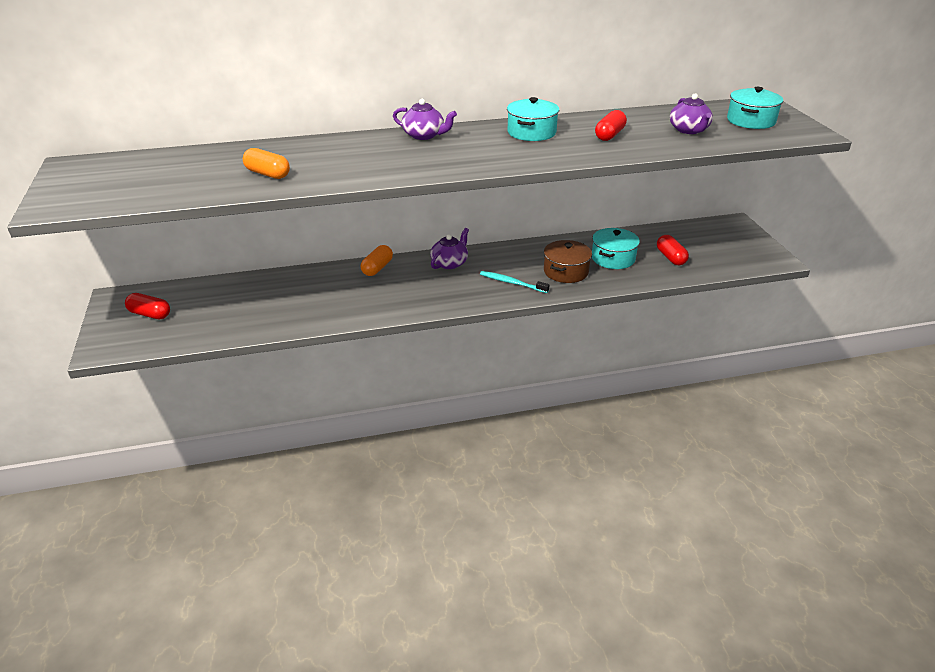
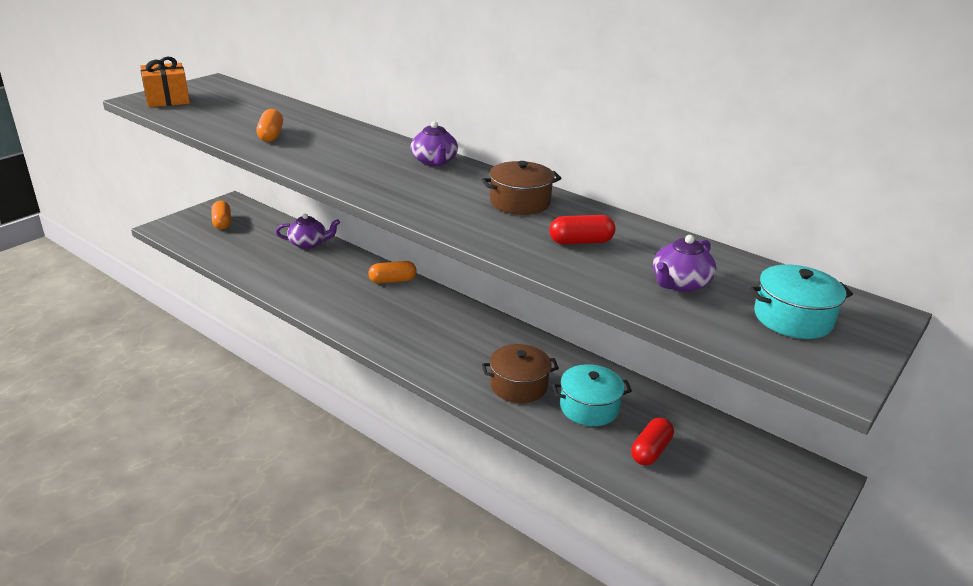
camera: 50 degrees right, 5 degrees down
(78, 195) = (167, 99): none -> orange gift
(150, 314) = (222, 223): red capsule -> orange capsule
(450, 263) = (447, 312): purple teapot -> purple teapot (309, 243)
(512, 283) = (455, 360): turquoise toothbrush -> none
(531, 132) = (520, 202): turquoise pot -> brown pot

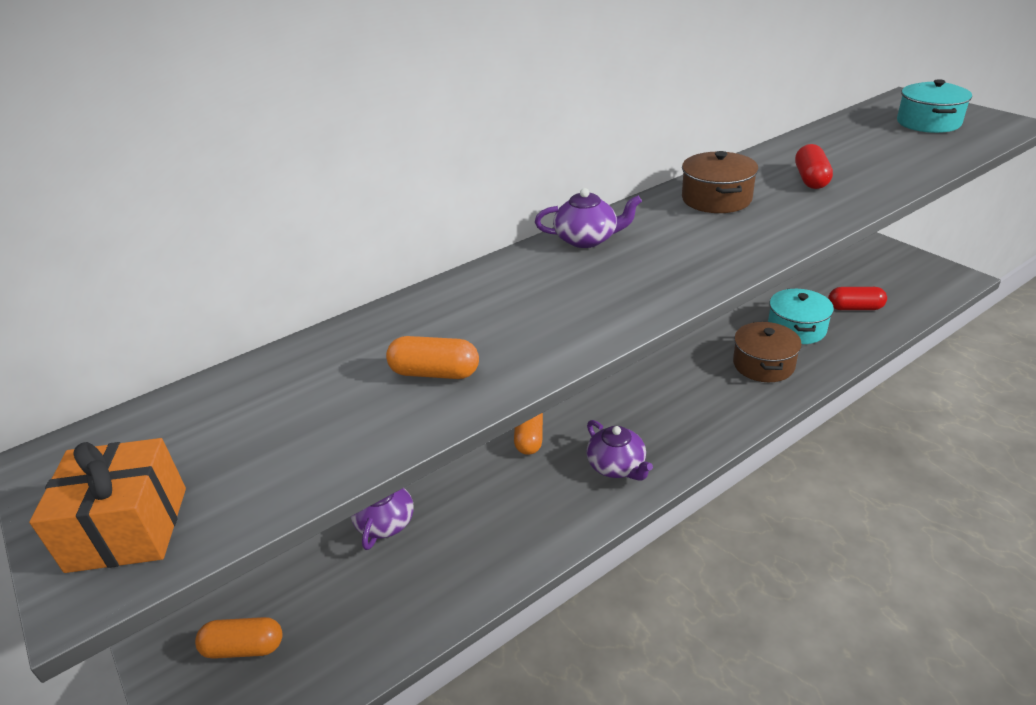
camera: 70 degrees left, 5 degrees up
(650, 451) = (855, 308): red capsule -> red capsule turned 45 degrees counterclockwise
(680, 283) = (885, 150): purple teapot -> purple teapot (617, 466)

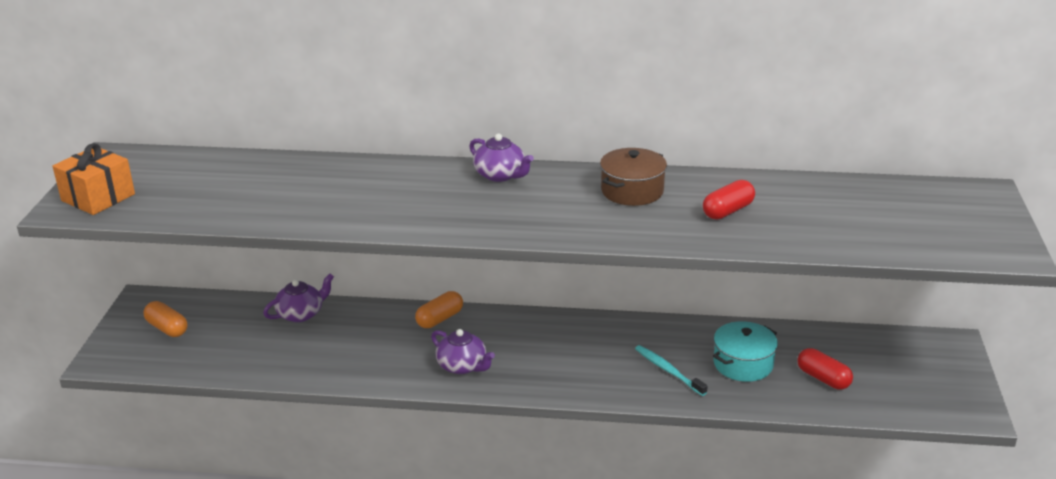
camera: 40 degrees right, 5 degrees down
(435, 373) = (295, 202): orange capsule -> none
(617, 466) = (462, 366): purple teapot -> purple teapot turned 60 degrees counterclockwise
(763, 364) = (668, 370): brown pot -> turquoise toothbrush
(928, 123) = (940, 218): turquoise pot -> none

